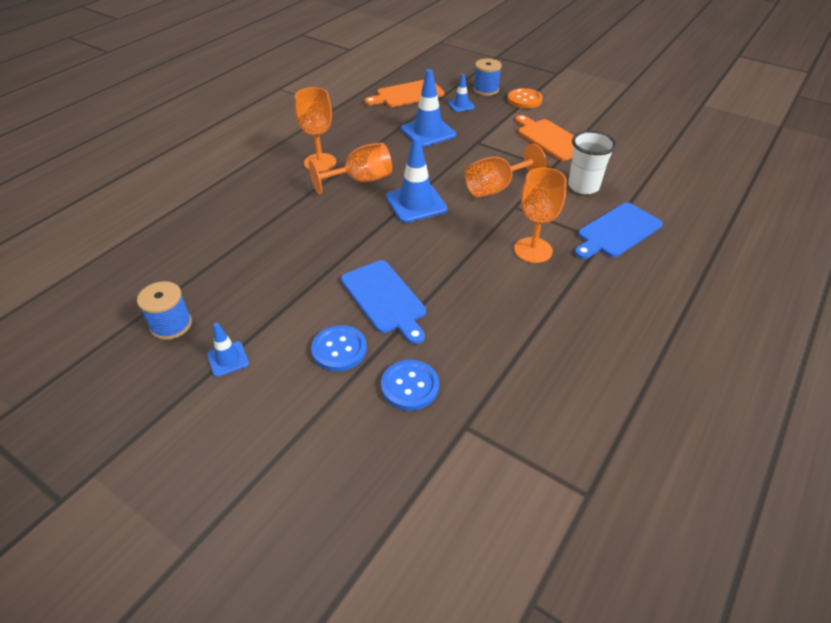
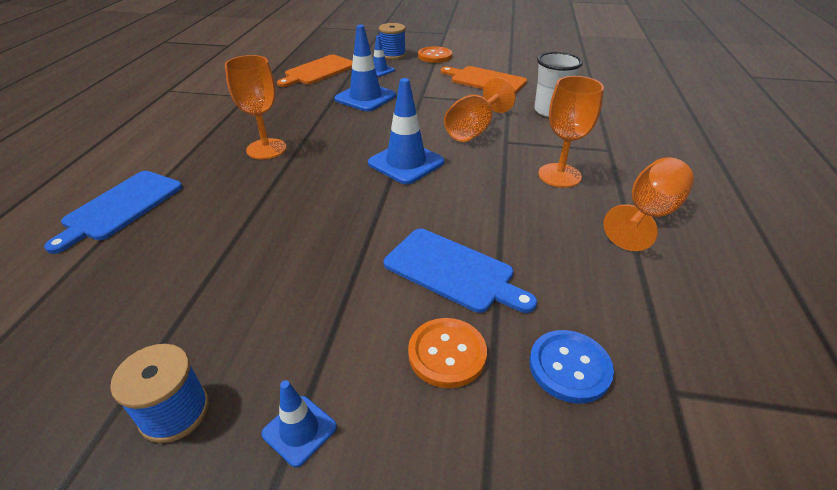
camera: 25 degrees left, 5 degrees down
(339, 349) = (447, 354): blue button -> orange button
(361, 180) = (327, 155): orange goblet -> orange goblet (648, 215)
(617, 231) = (614, 140): blue cutting board -> blue cutting board (120, 207)

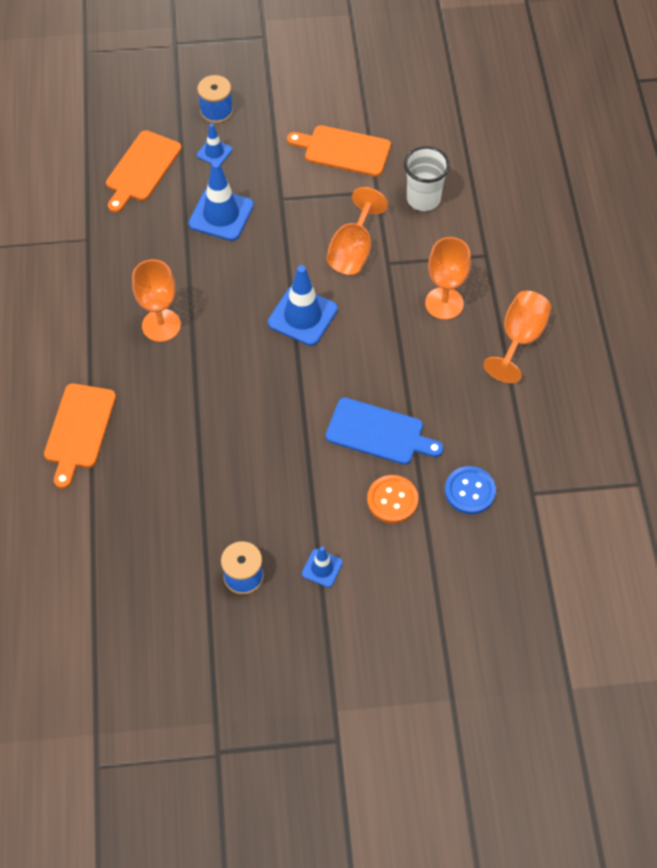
camera: 15 degrees left, 20 degrees up
(120, 207) = (79, 430): blue cutting board -> orange cutting board
(434, 56) = (269, 104): orange button -> none

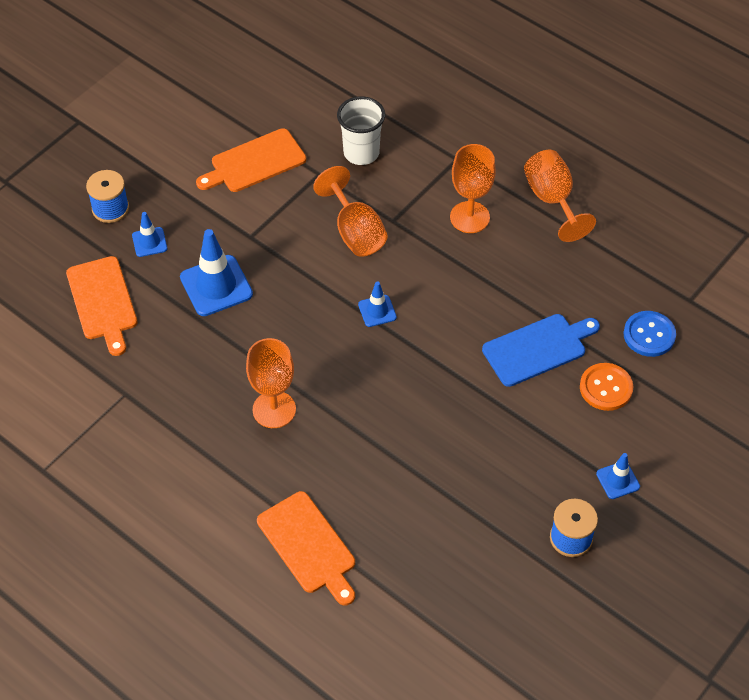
camera: 45 degrees left, 5 degrees down
(302, 316) = (377, 311): blue traffic cone -> blue traffic cone, size x0.54

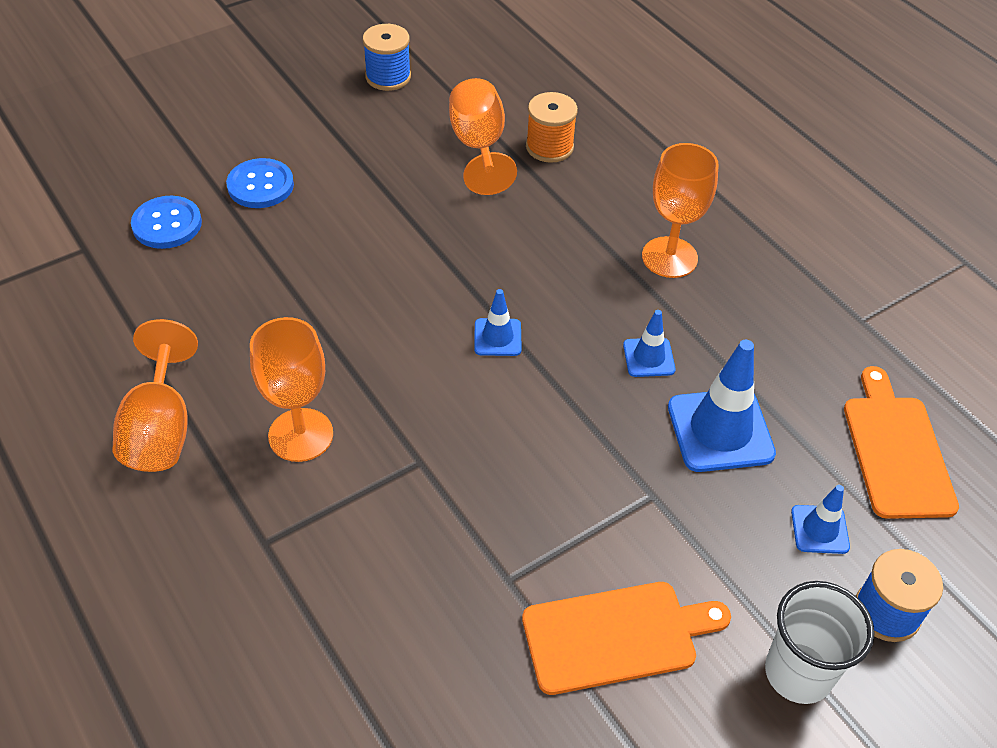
camera: 165 degrees left, 5 degrees down
(308, 546) = (661, 129): orange cutting board -> none
(355, 232) = (485, 458): orange goblet -> orange goblet (479, 147)
(361, 153) = (421, 601): white cup -> white cup (798, 673)
(398, 495) = (549, 147): none -> orange spool
(538, 348) = (313, 243): blue cutting board -> none
(606, 388) = (260, 185): orange button -> blue button
(618, 480) = (309, 107): blue traffic cone -> blue traffic cone (648, 357)

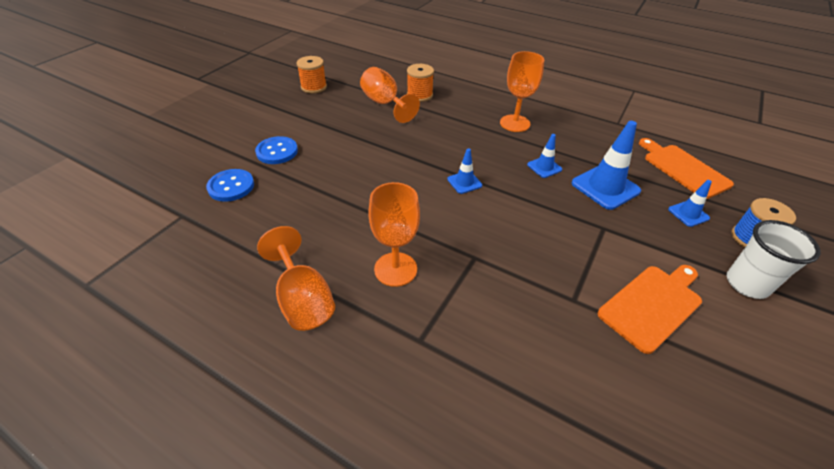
camera: 25 degrees left, 5 degrees down
(388, 77) = (314, 87): blue spool -> orange spool

